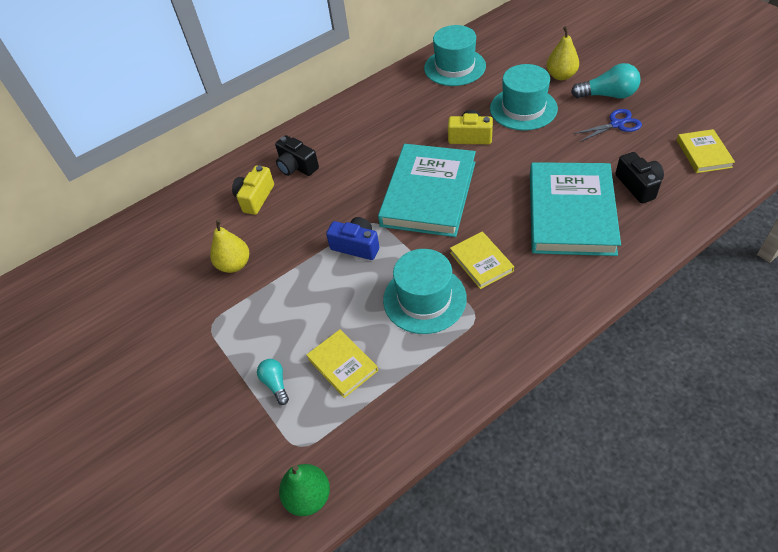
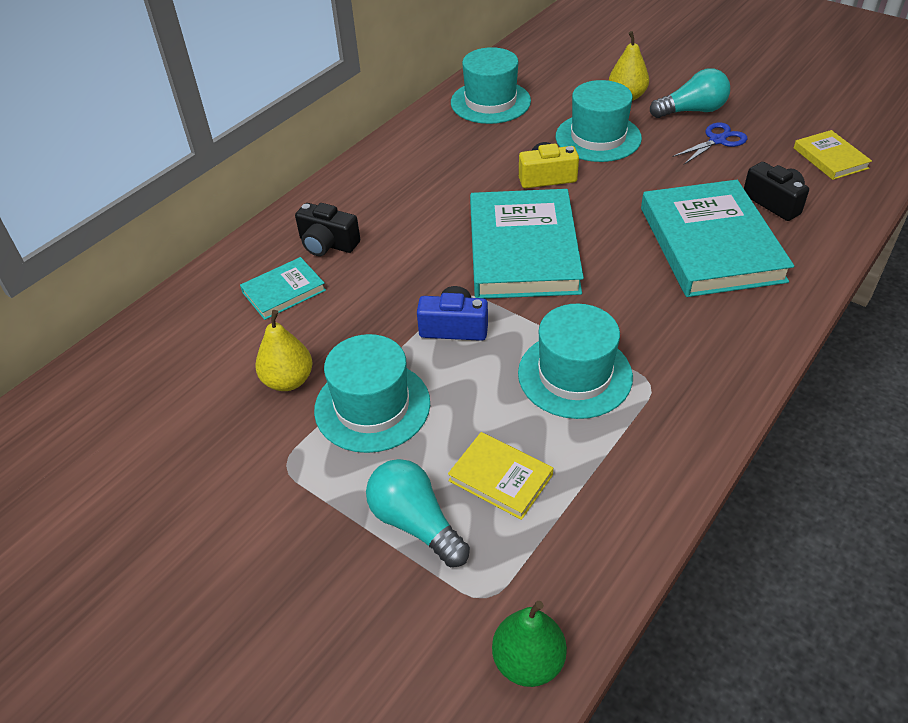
camera: 20 degrees left, 5 degrees down
(255, 198) = (284, 291): yellow camera -> turquoise book
(275, 384) = (415, 523): turquoise light bulb -> turquoise light bulb, size x1.74
(280, 294) = (372, 406): none -> turquoise hat
(481, 262) = (627, 318): yellow book -> none

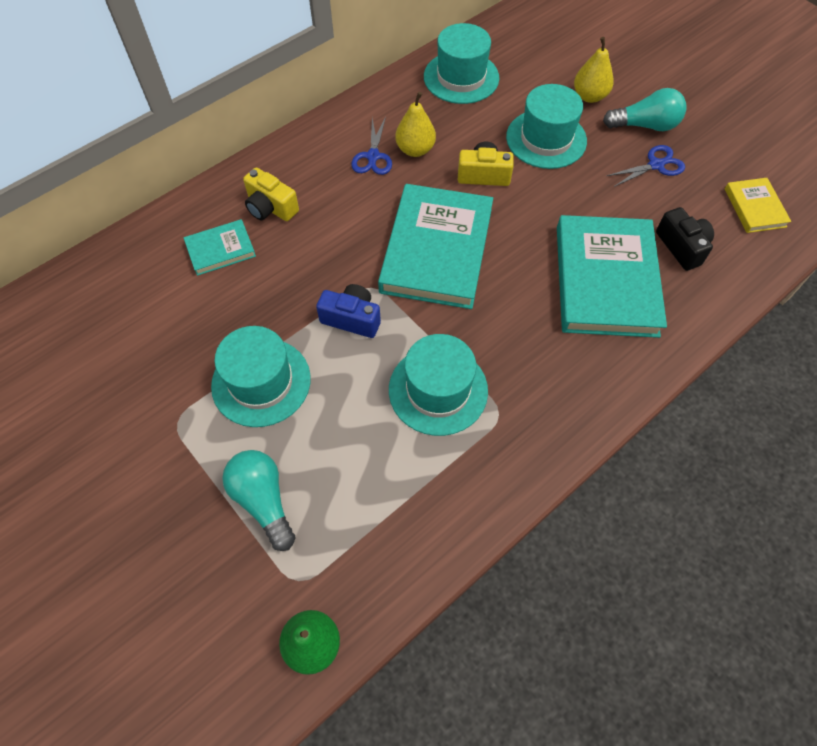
camera: 10 degrees right, 15 degrees up
(288, 380) = (200, 341): yellow pear -> yellow pear (415, 150)
(327, 244) = (270, 207): black camera -> yellow camera
(423, 181) = (373, 156): none -> blue scissors
(500, 478) = (343, 475): yellow book -> none

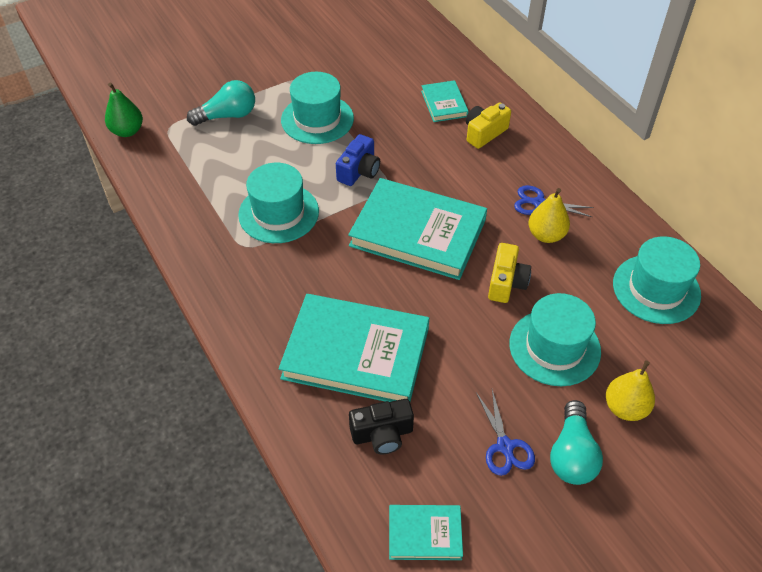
camera: 100 degrees right, 10 degrees down
(755, 207) = (425, 534): yellow book -> turquoise book

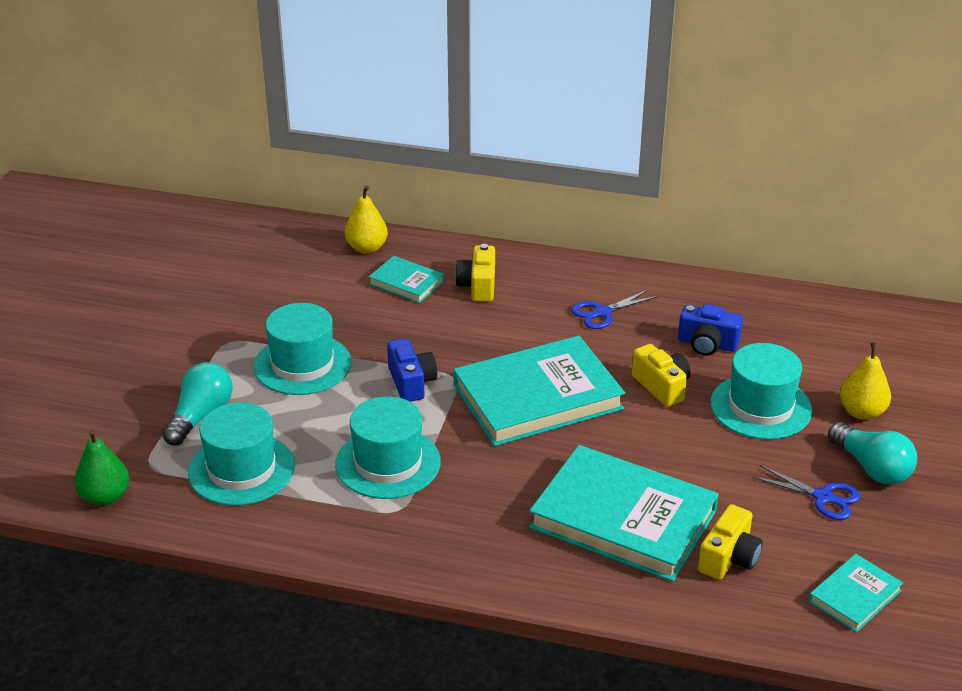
camera: 45 degrees left, 15 degrees down
(356, 353) = (623, 519): turquoise book -> turquoise book turned 60 degrees clockwise
(382, 434) = (729, 558): black camera -> yellow camera
(546, 235) = (641, 332): yellow pear -> yellow pear (366, 248)
(580, 275) = (707, 344): none -> blue camera
(656, 289) = (771, 319): turquoise hat -> turquoise hat (241, 469)

